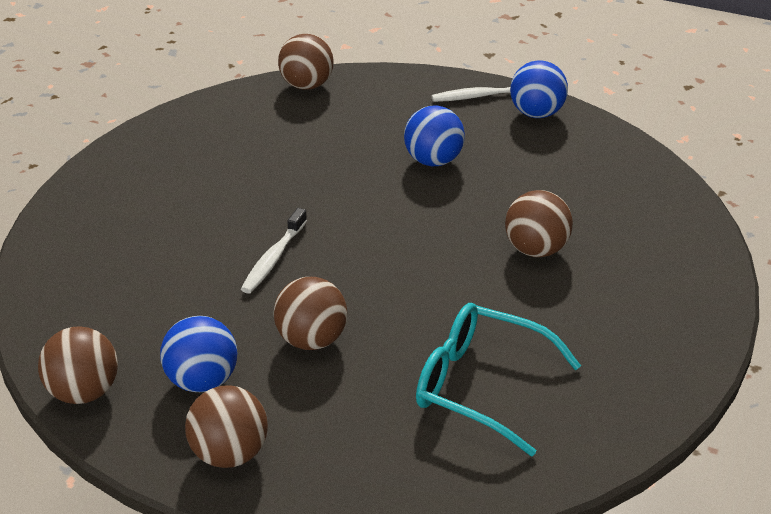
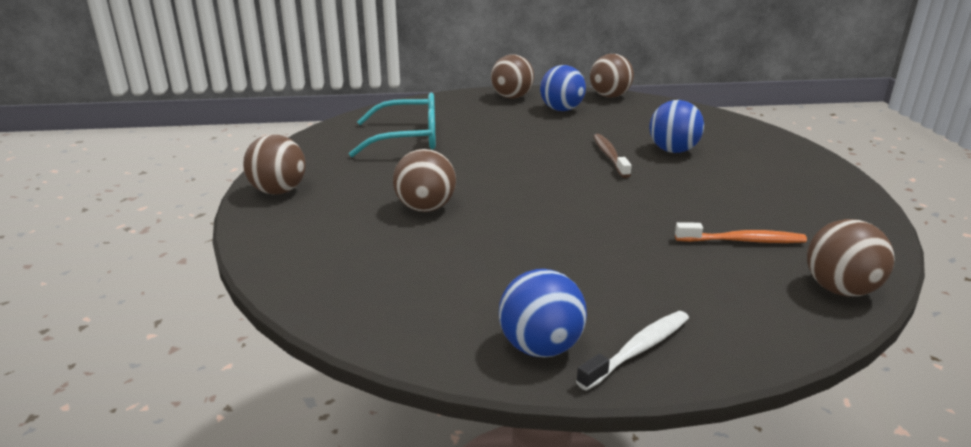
camera: 150 degrees right, 10 degrees down
(273, 259) = (609, 156): white toothbrush -> brown toothbrush
(307, 131) = (743, 241): none -> orange toothbrush
(311, 340) = (528, 132): brown ball -> brown ball (279, 191)
(433, 161) = (590, 250): blue ball -> blue ball (673, 151)

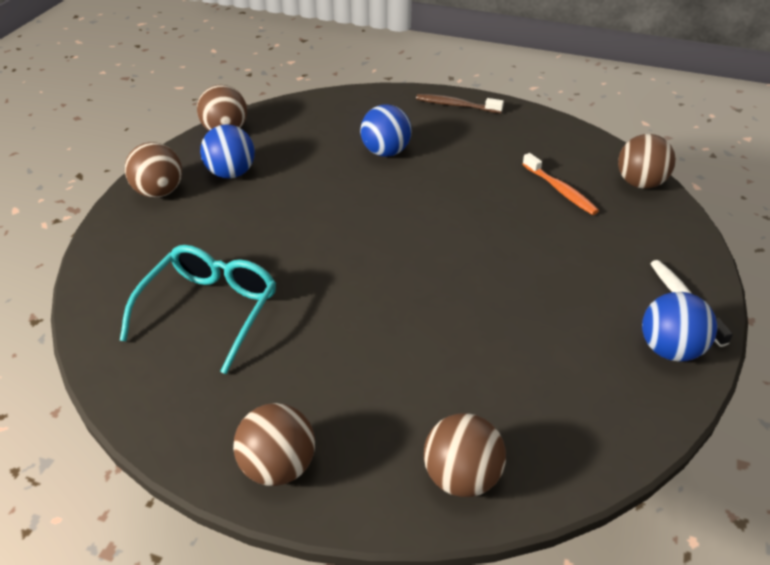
camera: 65 degrees left, 15 degrees up
(425, 208) = (404, 347): brown ball -> brown ball (461, 477)
(609, 156) = (370, 189): brown toothbrush -> brown toothbrush (456, 105)
(743, 241) = (560, 190): orange toothbrush -> orange toothbrush turned 120 degrees clockwise

